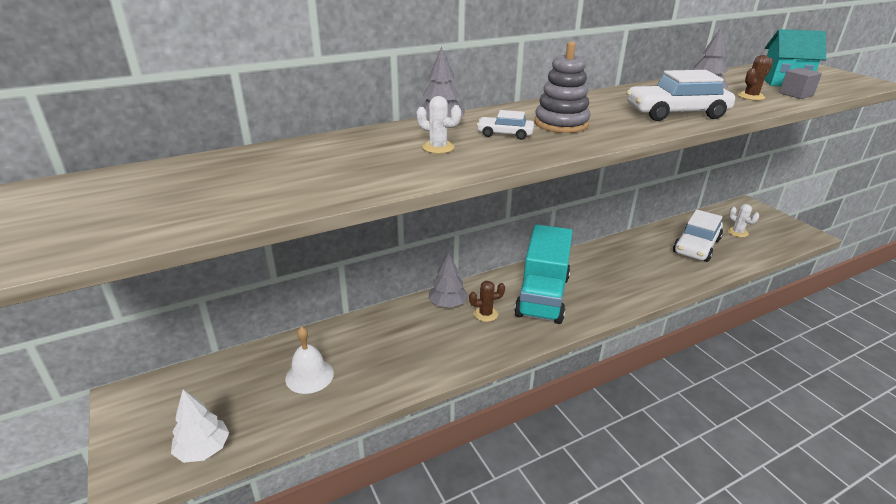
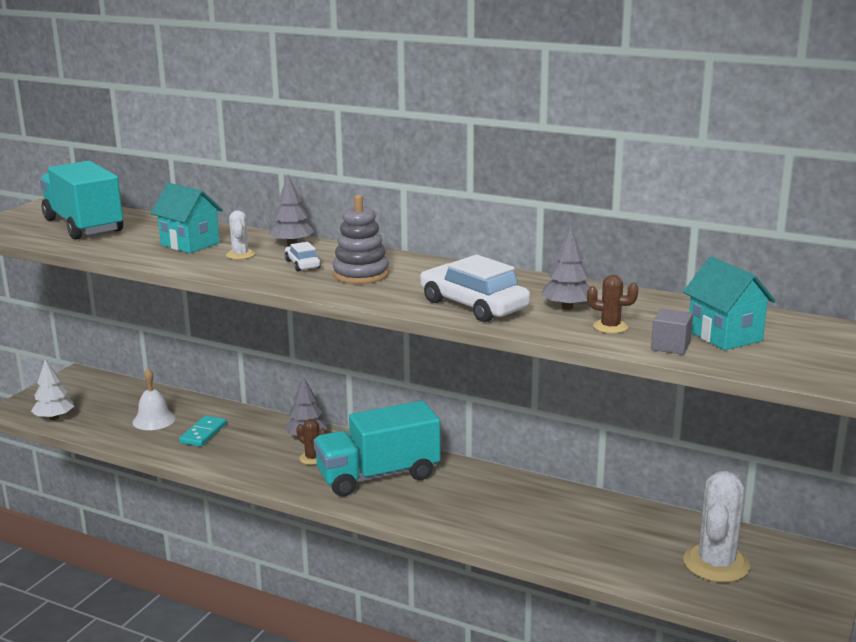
camera: 55 degrees right, 10 degrees down
(182, 192) = (84, 226): none -> turquoise truck
(364, 158) = (190, 244): none -> turquoise house
(375, 354) = (203, 433): none -> turquoise domino
(696, 246) = (623, 540): white car -> none
(737, 232) = (716, 564): white cactus -> white cactus, size x2.01

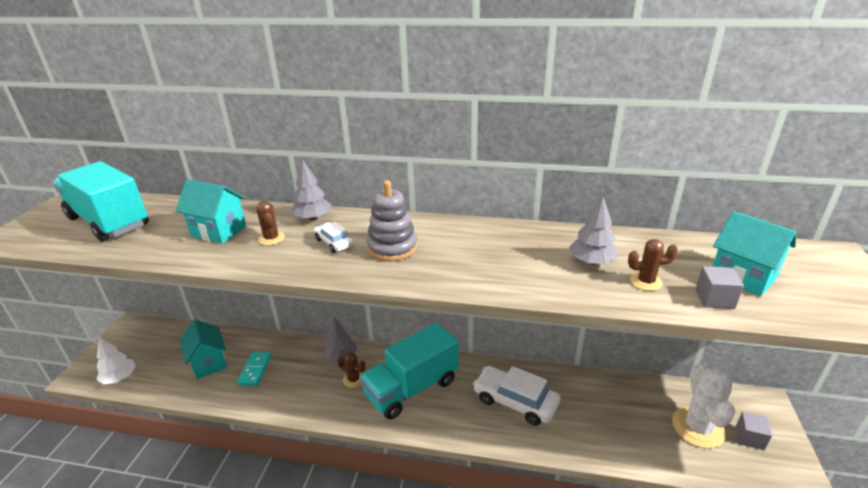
camera: 15 degrees left, 10 degrees up
(154, 420) = (209, 363): white bell -> turquoise house
(240, 255) = (271, 238): white cactus -> brown cactus
(473, 305) = (513, 273): white car -> white car (515, 401)
(777, 583) = (749, 438): none -> grey cube

